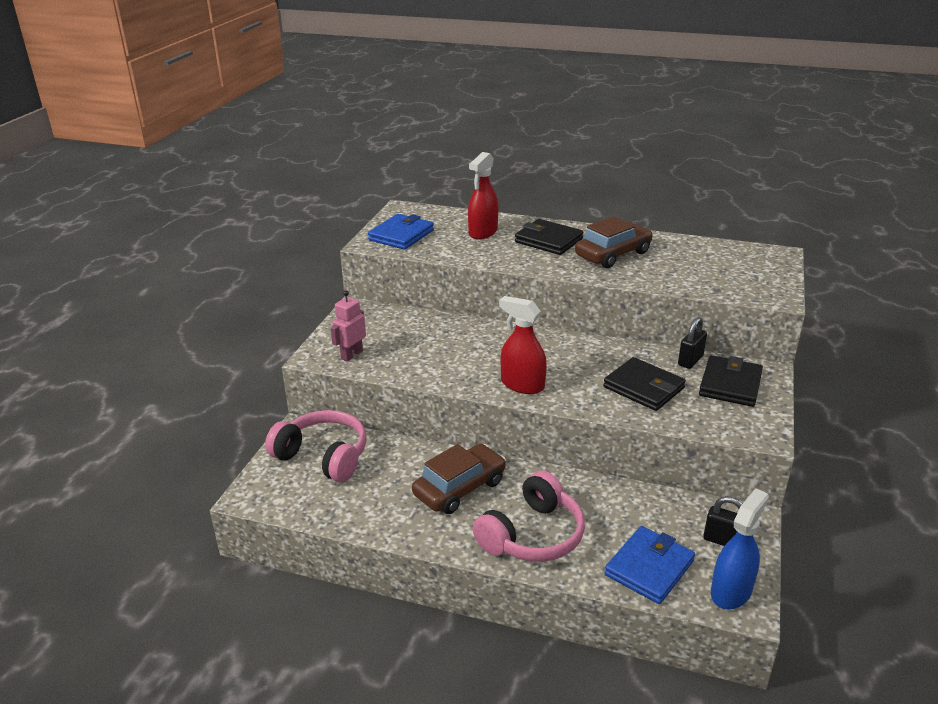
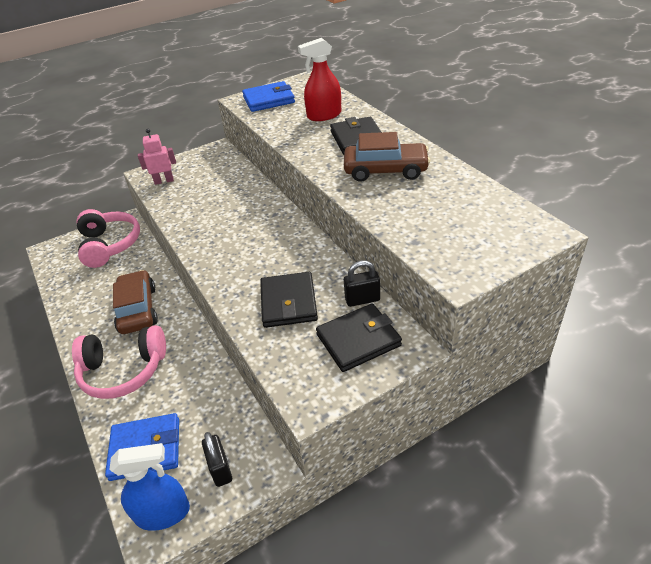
camera: 45 degrees right, 10 degrees up
(459, 488) = (137, 309): brown car -> brown car turned 105 degrees counterclockwise
(522, 385) = (216, 253): red spray bottle -> none

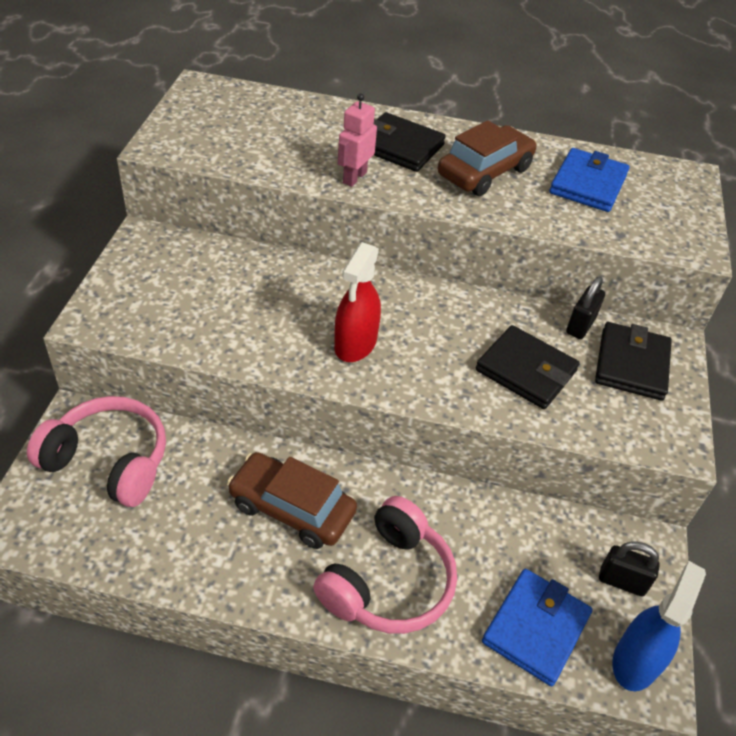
camera: 55 degrees left, 5 degrees up
(164, 181) = (140, 317): pink robot -> pink robot (354, 177)
(269, 100) = (201, 133): blue wallet -> blue wallet (588, 184)
(324, 115) = (312, 130): red spray bottle -> red spray bottle (355, 344)

